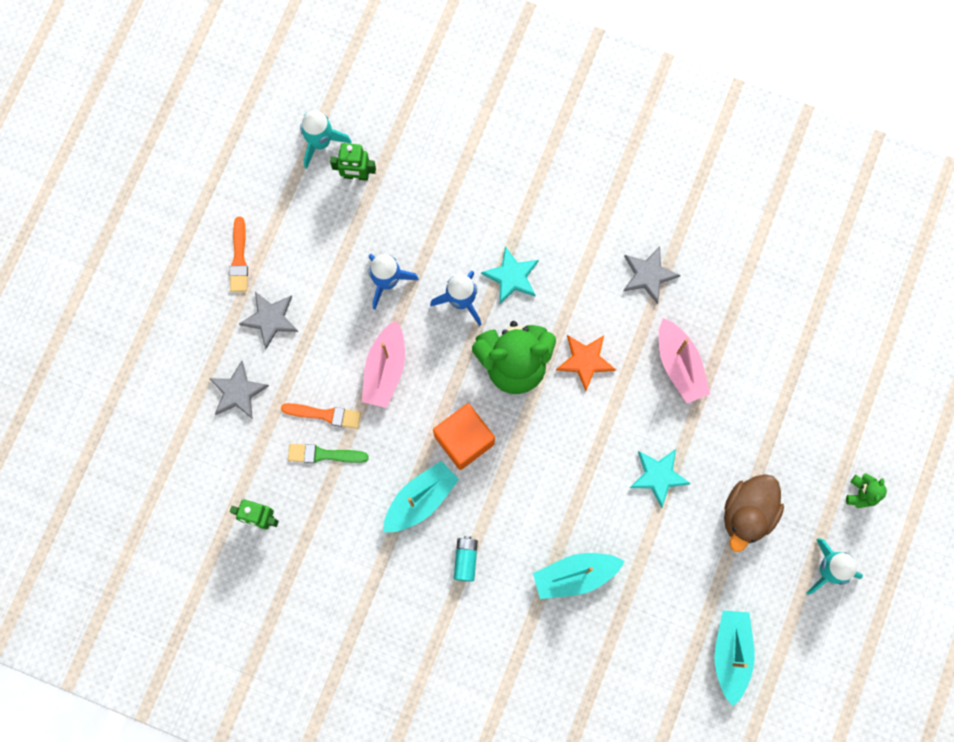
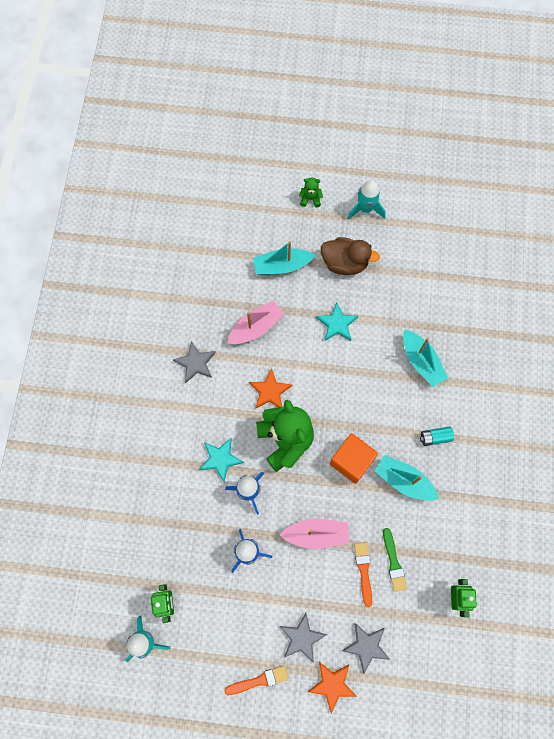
camera: 105 degrees left, 5 degrees down
(208, 340) = (332, 685): none -> orange star
(731, 654) = (438, 254): turquoise boat -> turquoise boat (282, 266)

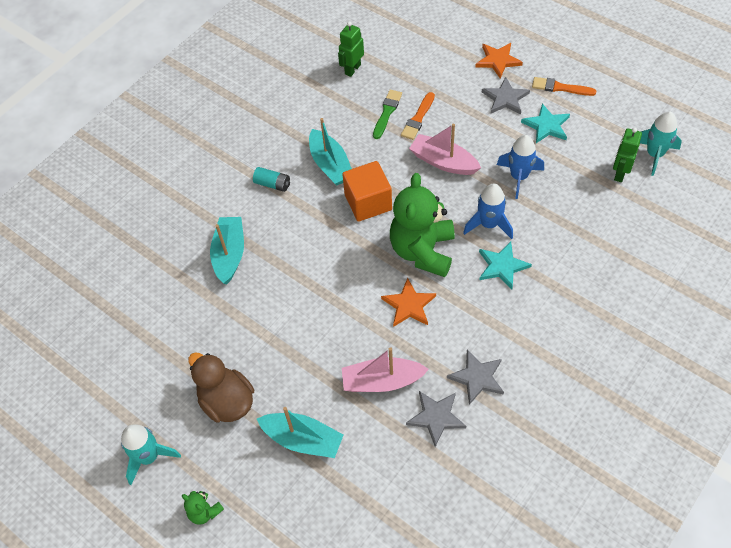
camera: 145 degrees left, 15 degrees down
(337, 324) = (287, 337): turquoise star -> turquoise star (546, 126)
(366, 646) = (452, 71): grey star -> grey star (436, 417)

